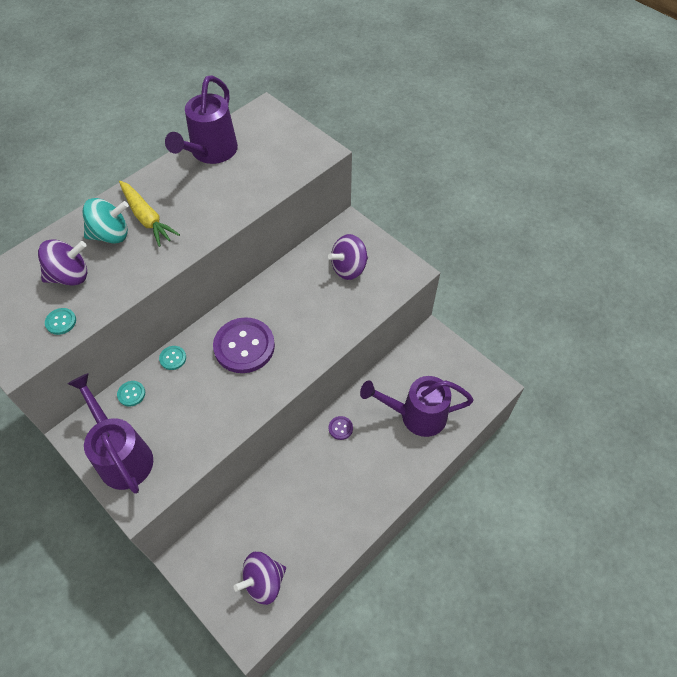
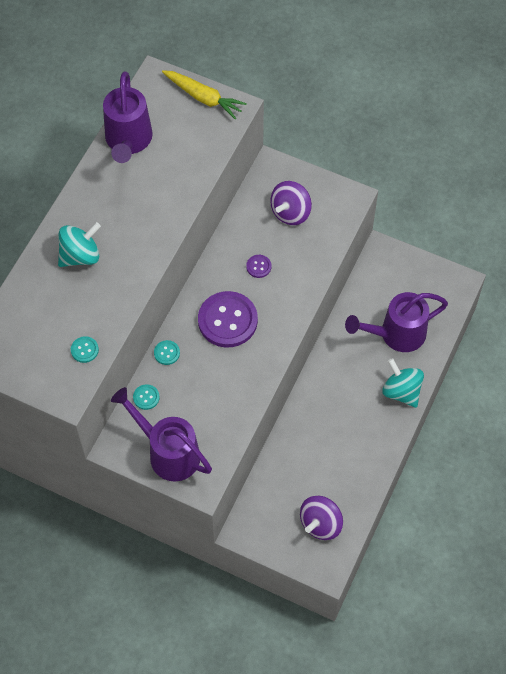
camera: 20 degrees left, 5 degrees up
(70, 276) = (66, 306): purple spinning top -> none
(147, 218) = (105, 228): yellow carrot -> yellow carrot (203, 98)
(340, 428) = (331, 369): purple button -> purple button (258, 266)
(399, 472) = (401, 391): none -> turquoise spinning top

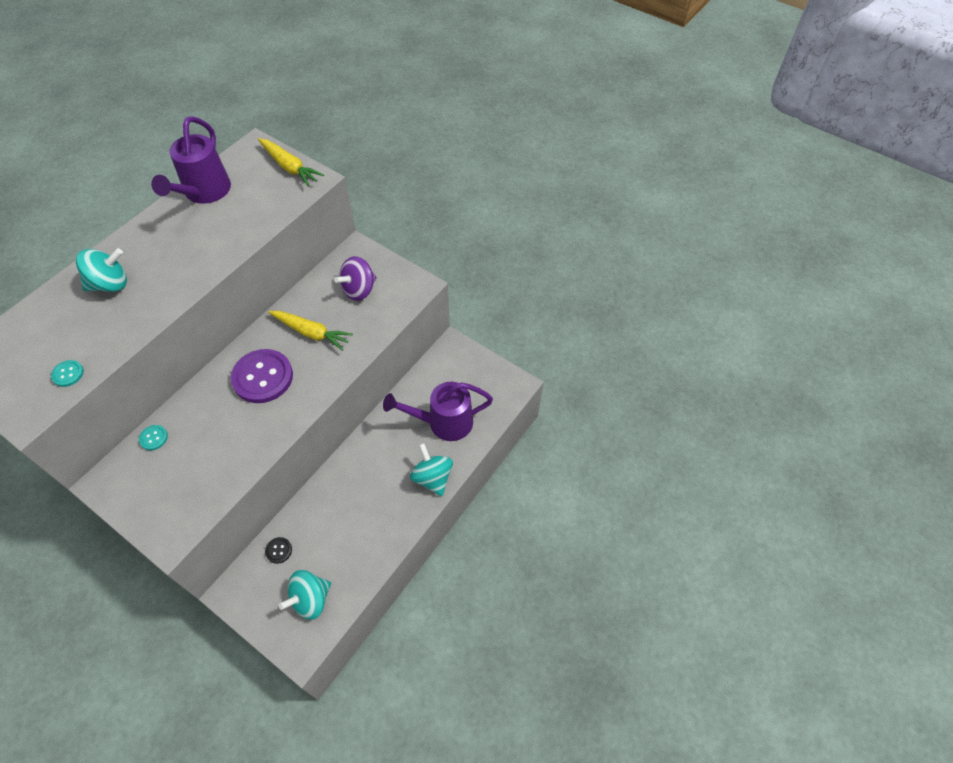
camera: 10 degrees right, 5 degrees down
(167, 353) = (192, 398): turquoise button -> none
(168, 452) = (150, 497): purple watering can -> none
(258, 266) = (311, 333): purple button -> yellow carrot
(274, 486) = (278, 550): none -> black button
(320, 523) = (310, 599): purple spinning top -> turquoise spinning top

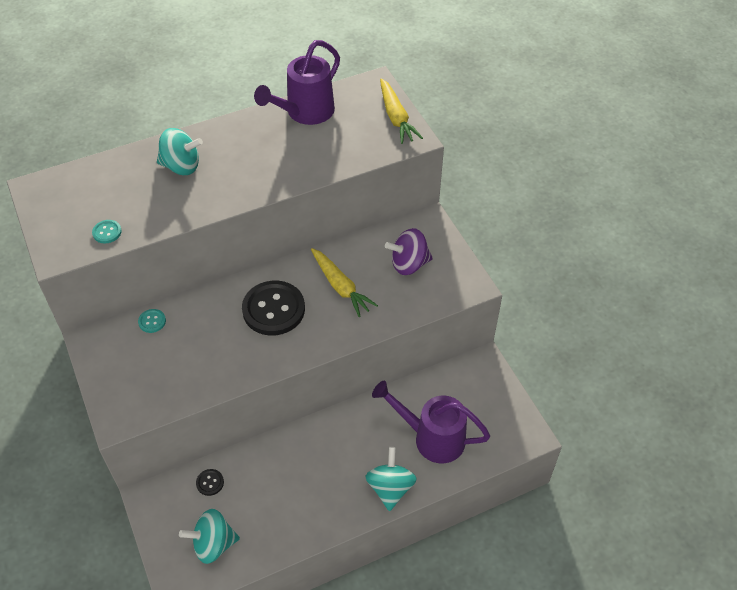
camera: 30 degrees right, 5 degrees down
(262, 377) = (273, 309): purple button -> black button

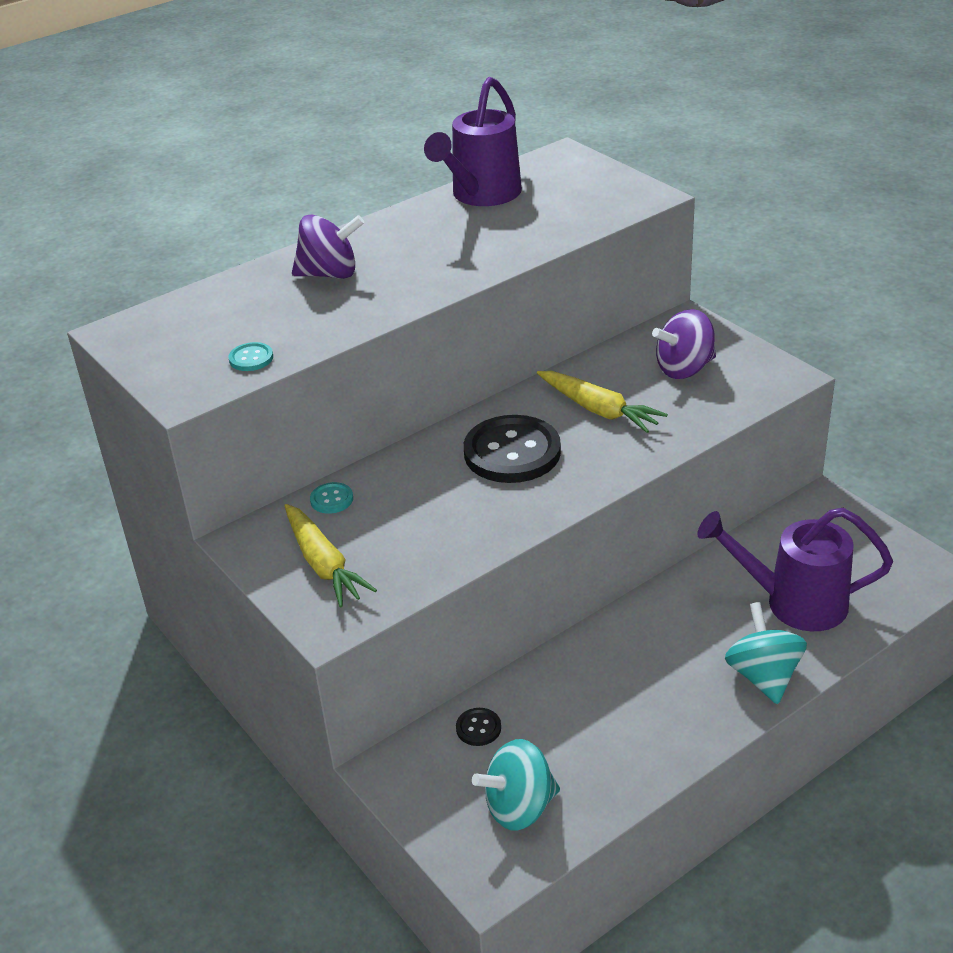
camera: 10 degrees left, 15 degrees down
(181, 166) = (330, 274): turquoise spinning top -> purple spinning top
(396, 117) = (612, 180): yellow carrot -> yellow carrot (323, 564)

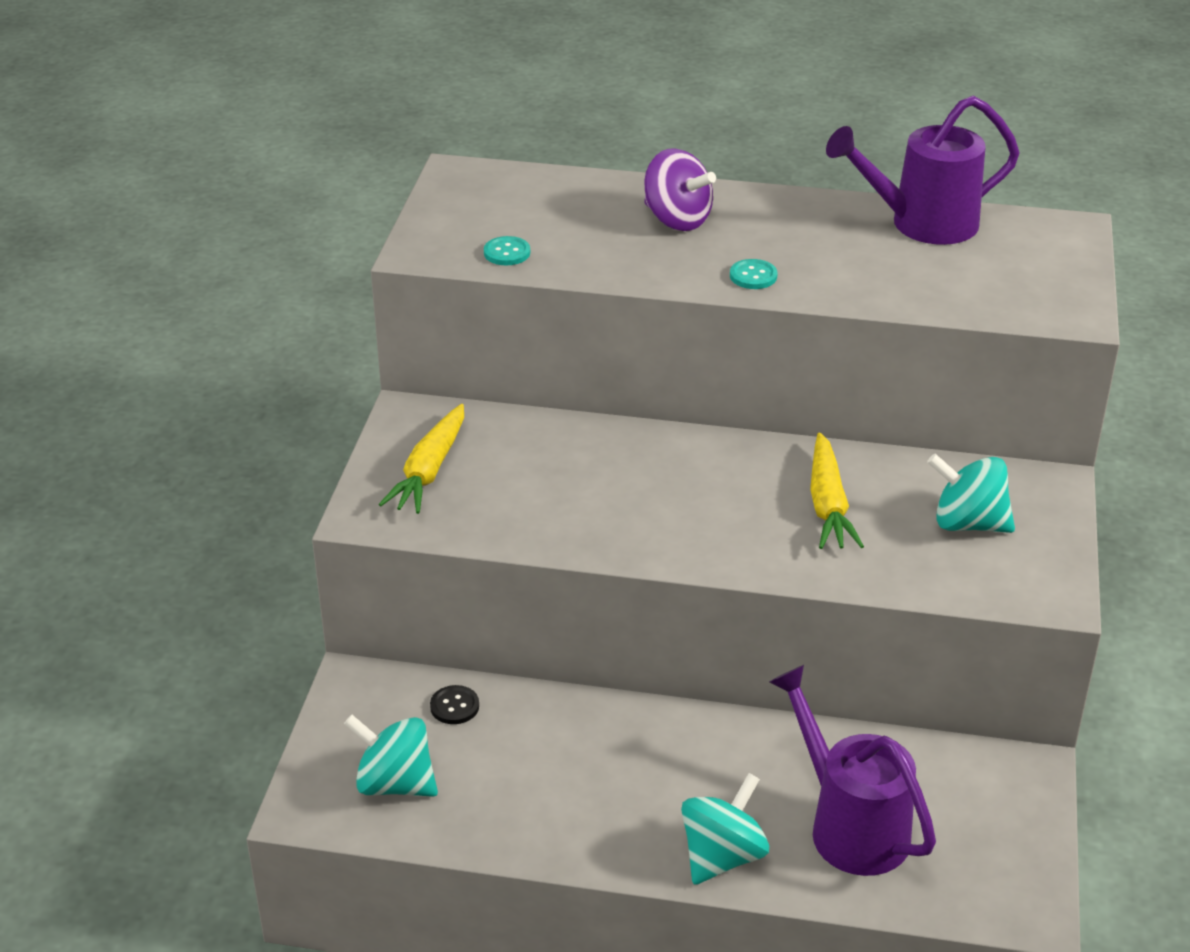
camera: 45 degrees right, 0 degrees up
(331, 499) = (510, 427): turquoise button -> turquoise button (753, 276)
(512, 452) = (698, 488): black button -> none
(684, 369) = (968, 523): purple spinning top -> turquoise spinning top

